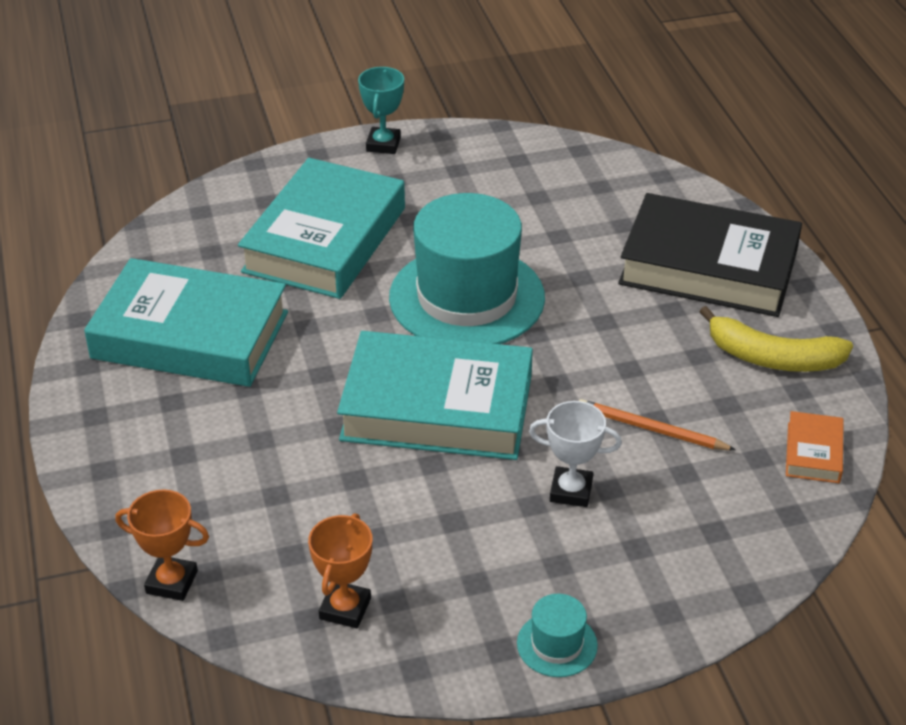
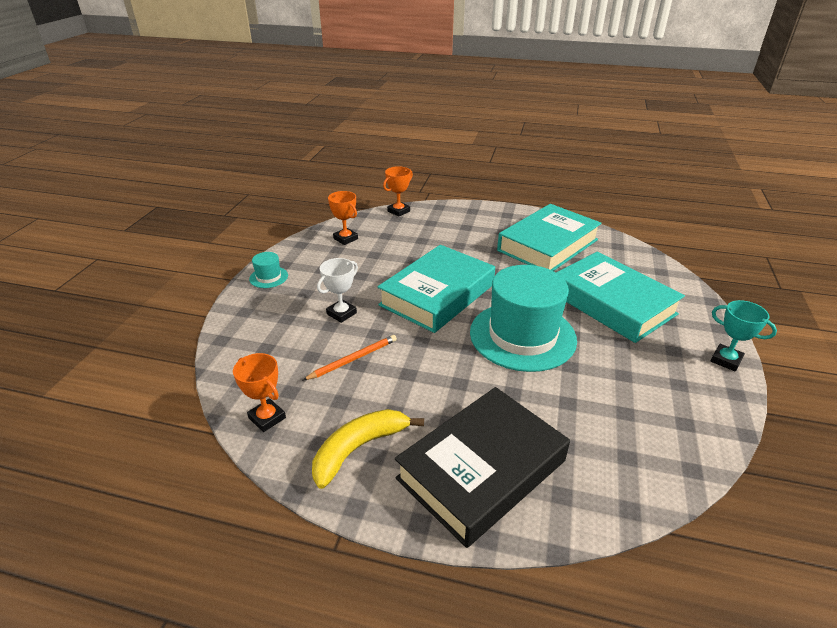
camera: 120 degrees right, 5 degrees down
(813, 452) = (267, 418): orange book -> orange trophy

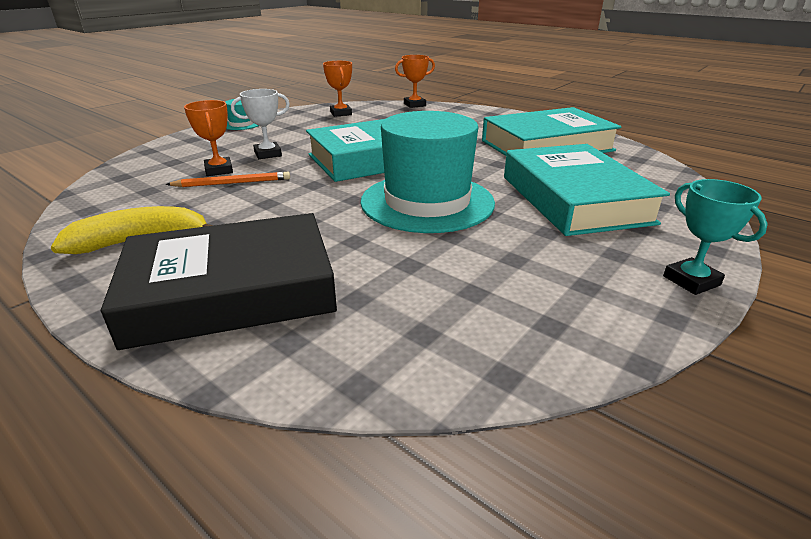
camera: 25 degrees right, 5 degrees down
(267, 418) = (103, 202): orange trophy -> orange trophy (219, 170)

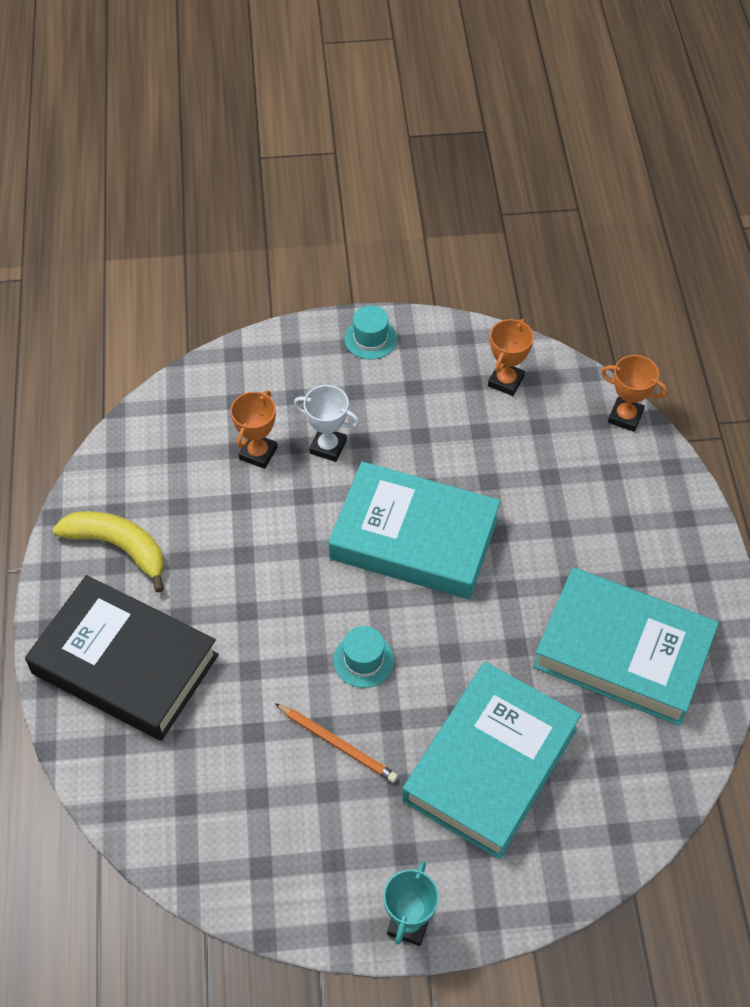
camera: 45 degrees right, 25 degrees up
(232, 183) = (248, 491): orange pencil -> orange pencil (337, 744)
(427, 202) = (363, 660): turquoise hat -> turquoise hat, size x0.41

